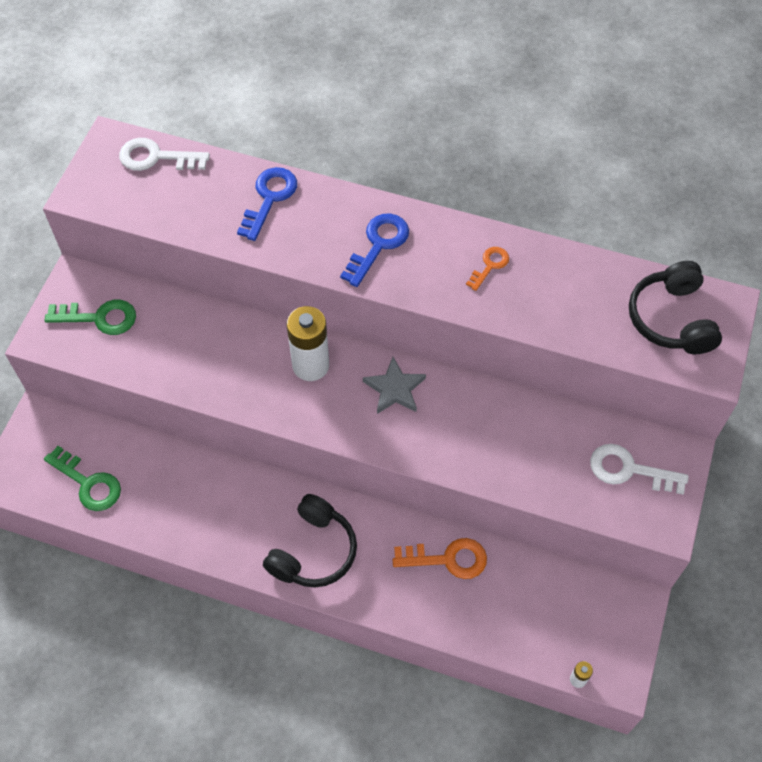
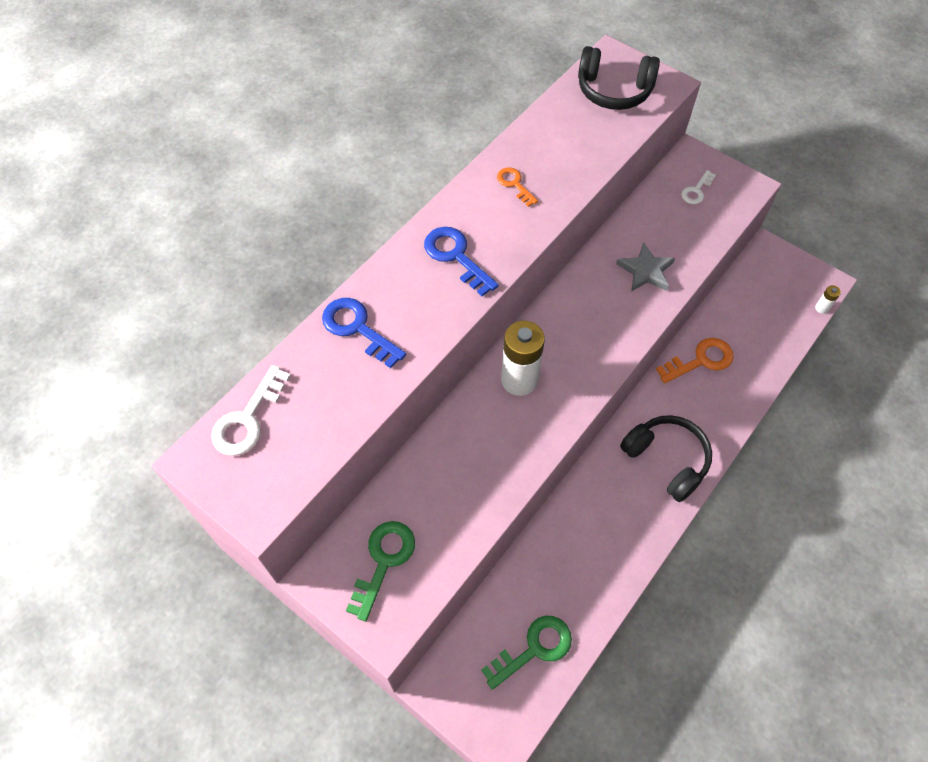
camera: 70 degrees left, 0 degrees up
(394, 389) = (568, 321): grey star -> grey star (646, 271)
(447, 559) = (700, 360): orange key -> orange key turned 45 degrees clockwise
(629, 470) = (696, 191): white key -> white key, size x0.61

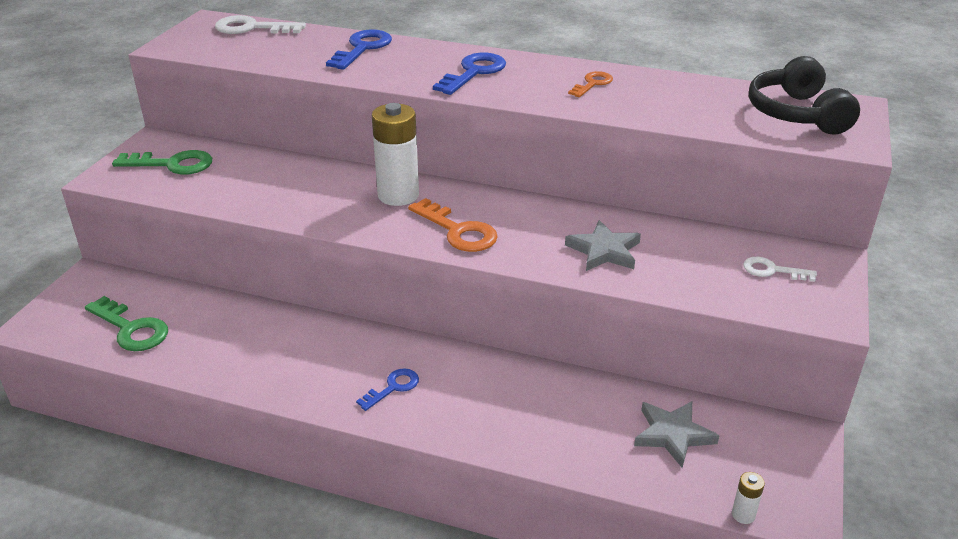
camera: 70 degrees right, 25 degrees down
(666, 460) = (393, 387): black headphones -> blue key
(700, 360) = (559, 394): orange key -> orange key (458, 231)
(752, 313) = (673, 434): none -> grey star

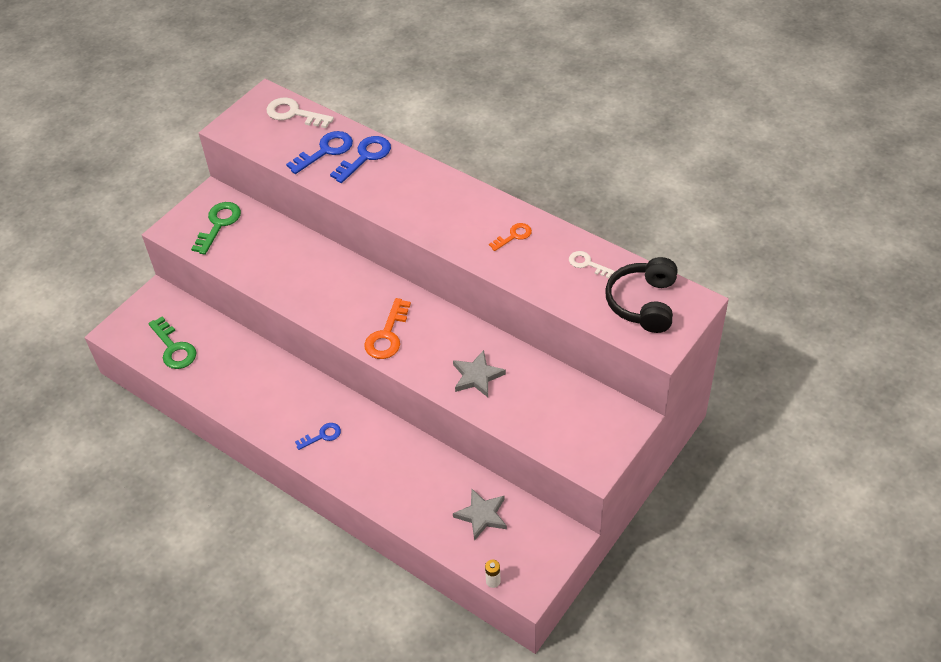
camera: 20 degrees right, 15 degrees up
(172, 164) = (218, 224): green key -> green key turned 90 degrees counterclockwise
(398, 195) = (361, 290): white battery -> none
(458, 231) = (387, 335): orange key -> orange key turned 45 degrees clockwise
(473, 72) = (433, 204): blue key -> blue key (325, 151)
(772, 270) = (582, 421): white key -> white key (587, 264)

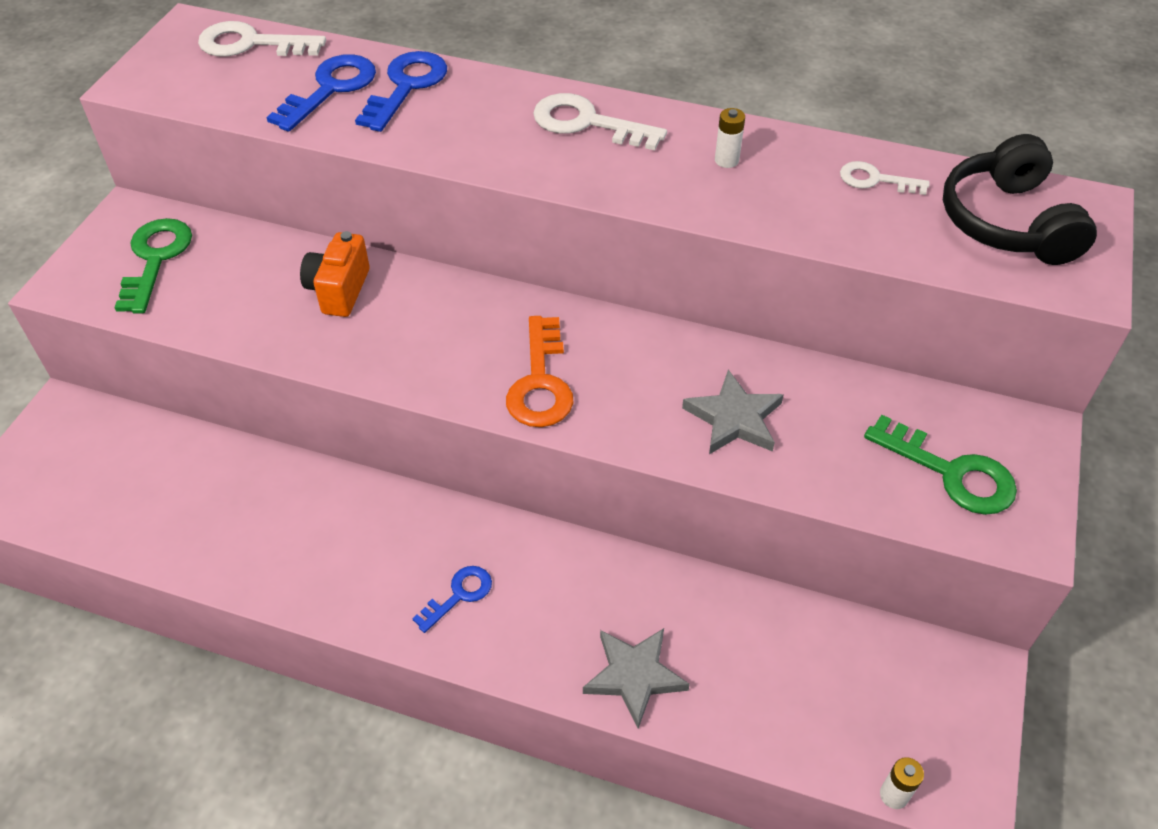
camera: 20 degrees left, 0 degrees up
(174, 348) = (121, 499): green key -> green key (951, 472)
(305, 262) = (339, 290): none -> orange camera
(450, 198) = (587, 123): none -> white key
(482, 515) = (812, 670): grey star -> grey star (634, 676)
(513, 236) = (726, 160): orange key -> white battery

